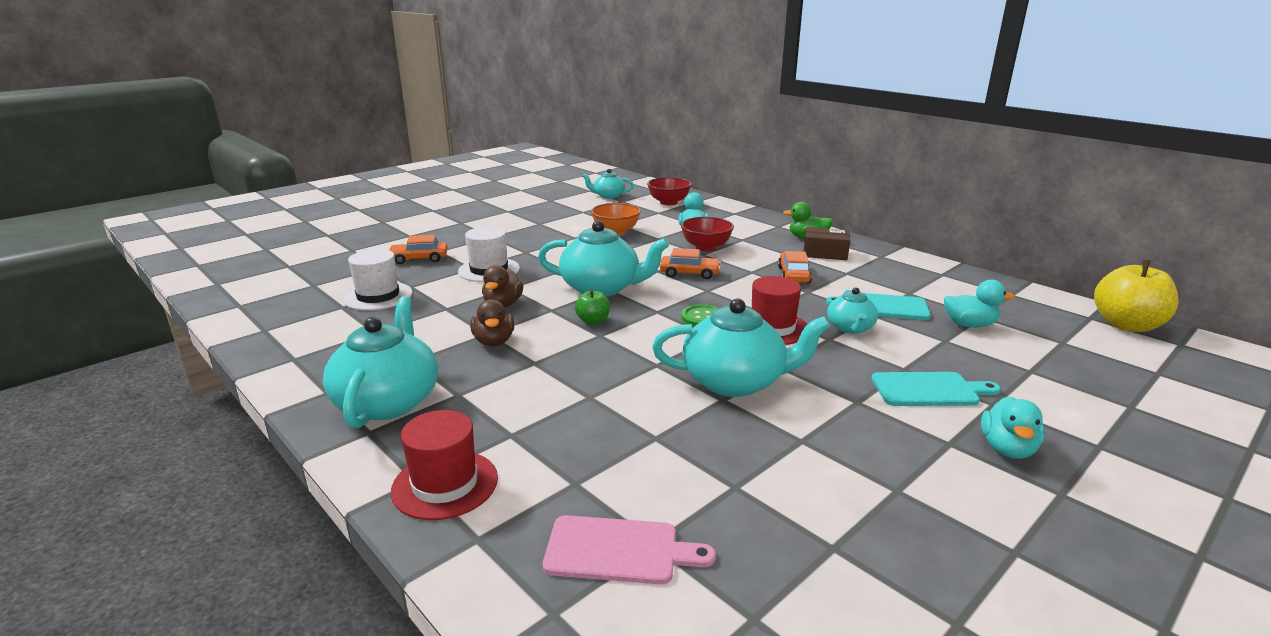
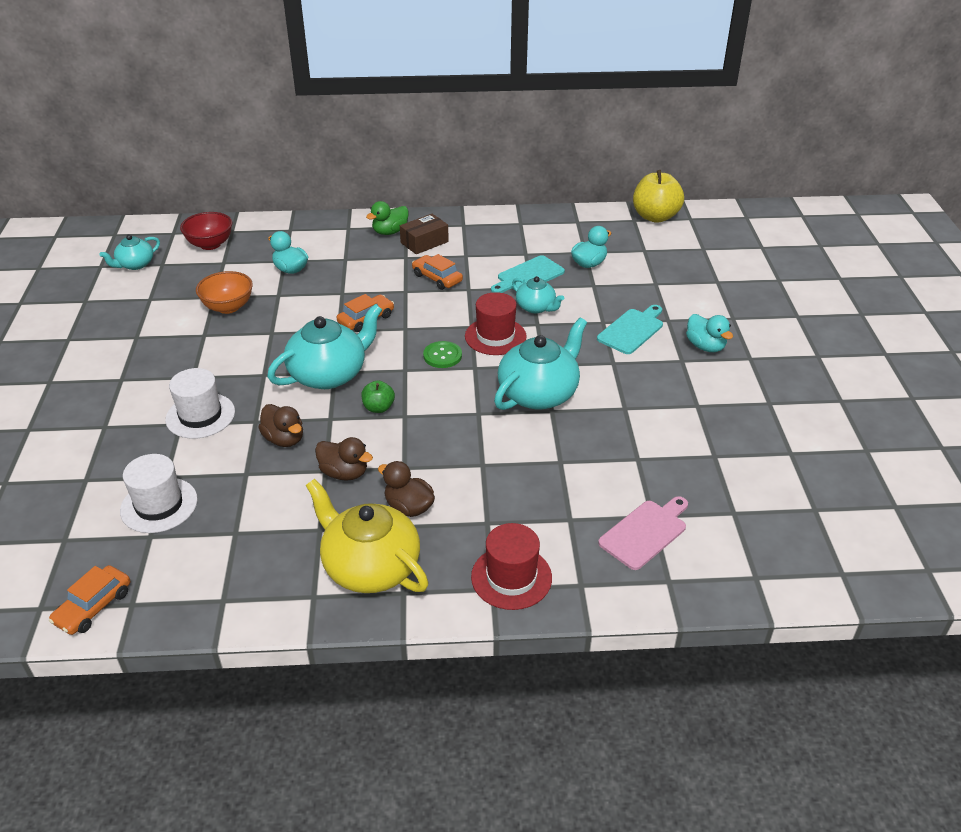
camera: 50 degrees left, 15 degrees up
(388, 401) = (370, 566): turquoise teapot -> yellow teapot
(419, 259) = (105, 446): orange car -> orange car (93, 606)
(485, 386) = (409, 507): none -> brown duck
(706, 247) = (333, 284): red bowl -> none

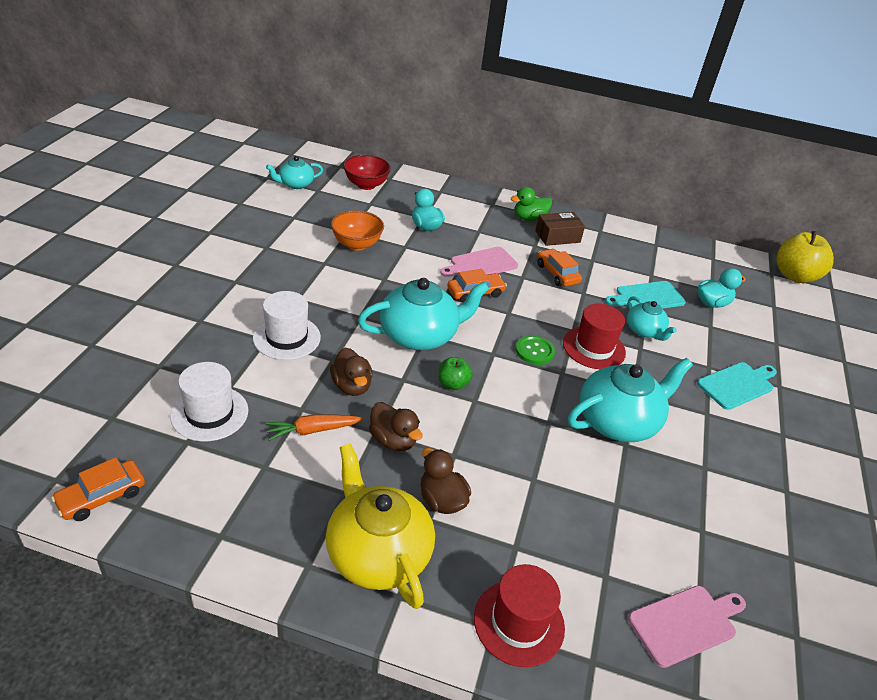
camera: 15 degrees right, 0 degrees up
(265, 488) = (312, 430): none -> orange carrot
(360, 290) = (481, 264): none -> pink cutting board
(705, 346) = (813, 427): turquoise duck -> none

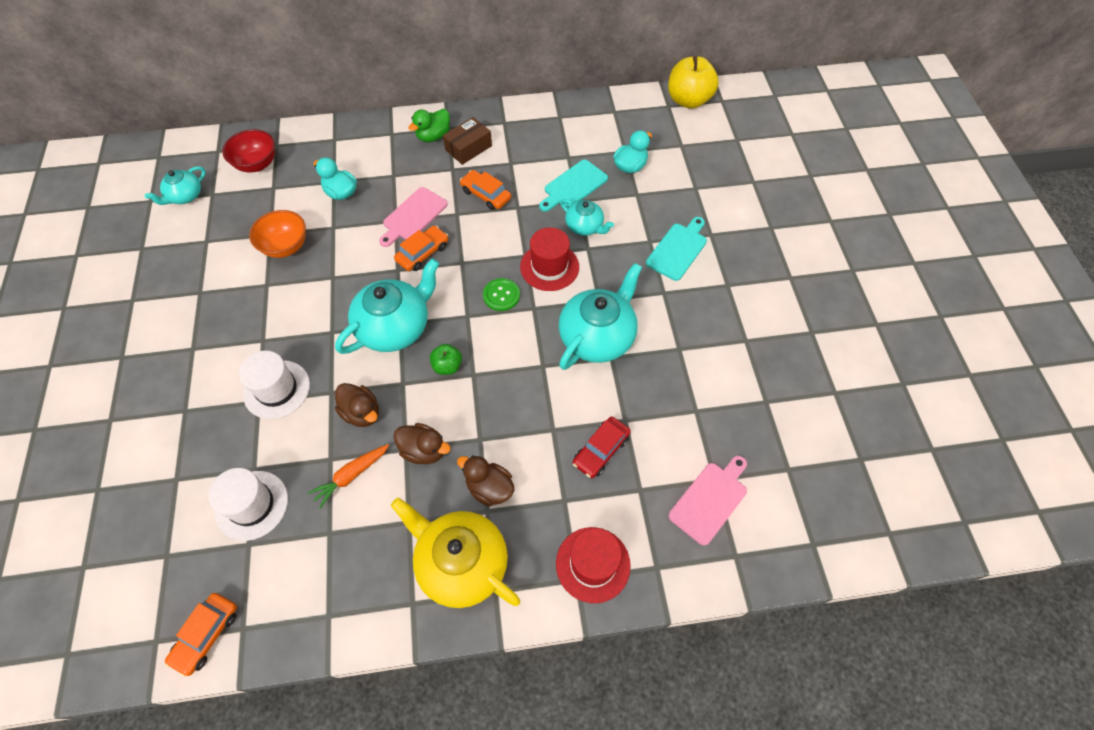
camera: 20 degrees left, 20 degrees up
(577, 520) = (601, 450): none -> red car

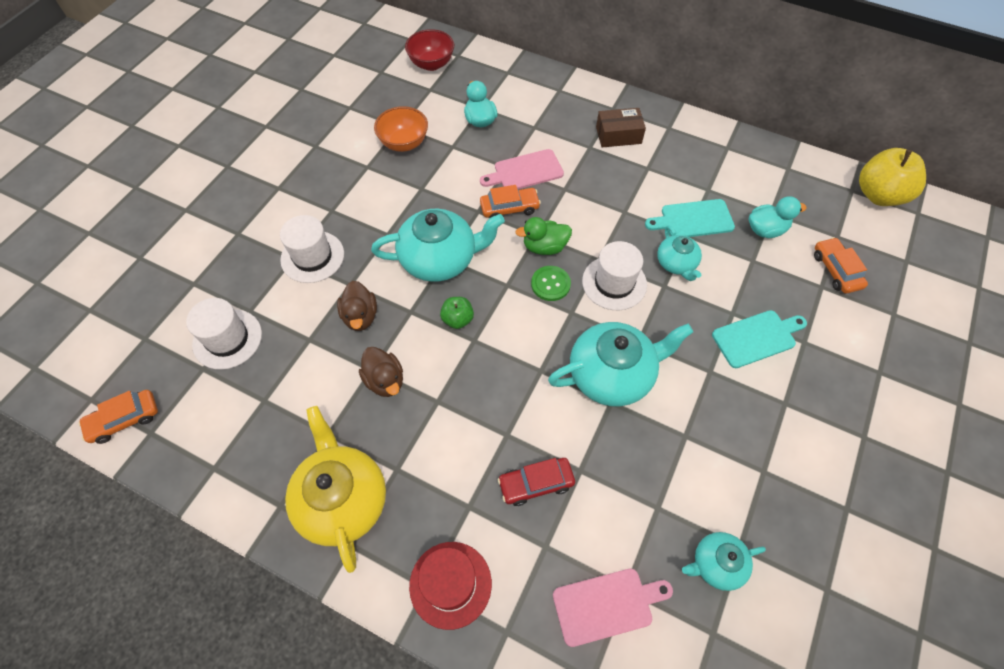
camera: 35 degrees right, 0 degrees up
(185, 196) = (360, 64): turquoise teapot -> turquoise teapot (716, 564)
(351, 476) = (314, 364): orange carrot -> none
(433, 136) = (594, 109): green duck -> green duck (544, 247)
(486, 195) = (603, 185): orange car -> orange car (836, 270)
(489, 488) = (413, 450): brown duck -> none
(549, 267) = (614, 283): red hat -> white hat

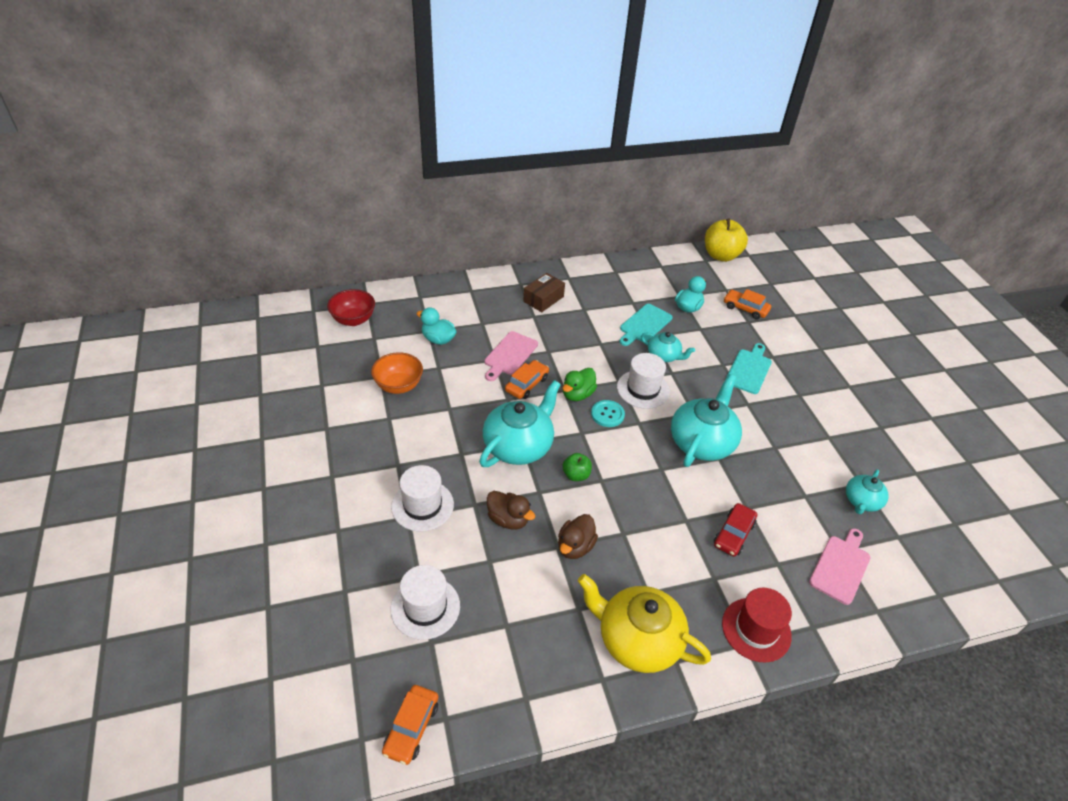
camera: 45 degrees left, 15 degrees down
(385, 380) = (575, 547): brown duck -> brown duck turned 105 degrees clockwise
(550, 284) = (607, 414): green button -> turquoise button

